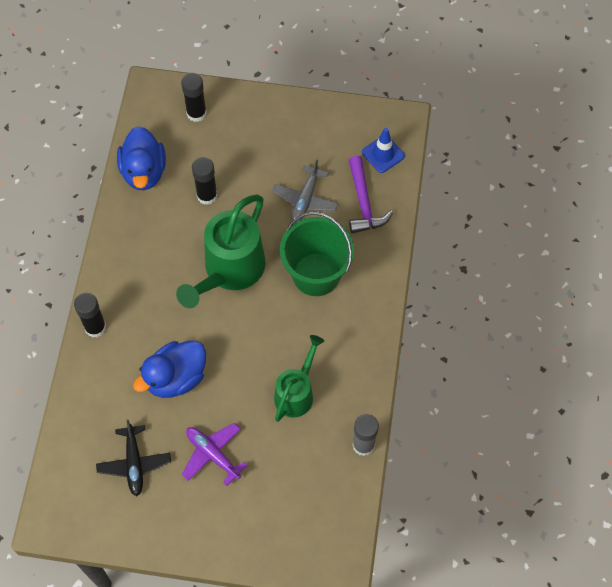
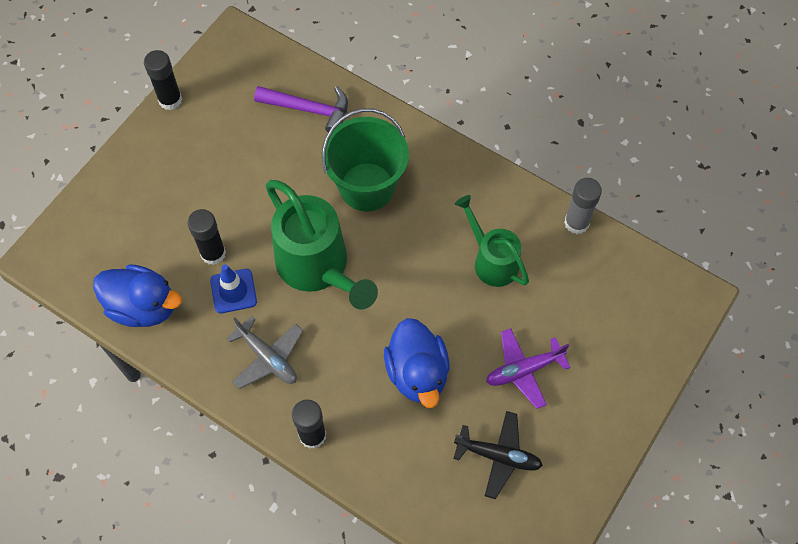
camera: 65 degrees left, 0 degrees up
(196, 113) = (102, 222): black glue stick -> black glue stick (170, 100)
(305, 199) = (274, 160): grey plane -> grey plane (267, 357)
(383, 154) = (263, 69): blue traffic cone -> blue traffic cone (233, 291)

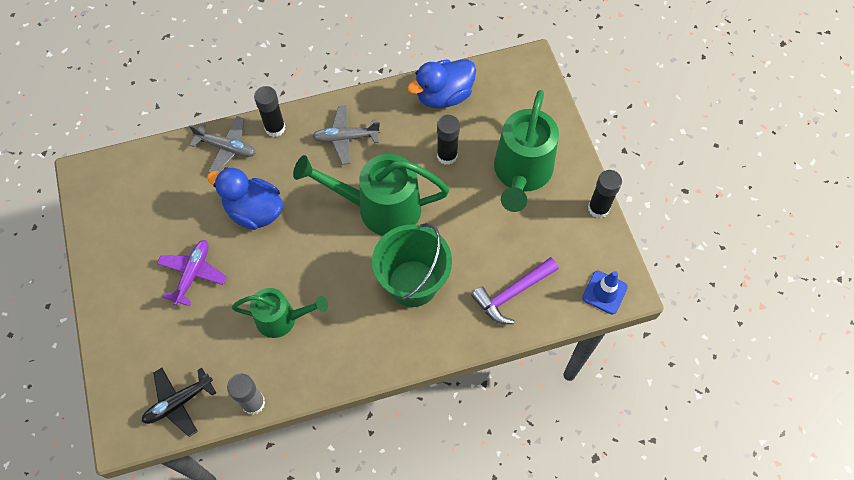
camera: 130 degrees right, 0 degrees up
(183, 179) = (521, 174): none -> green watering can
(233, 291) = (409, 149): blue traffic cone -> blue traffic cone (604, 292)
(375, 462) = (227, 148): none -> grey plane
(498, 456) = (161, 215): black plane -> black plane (178, 402)

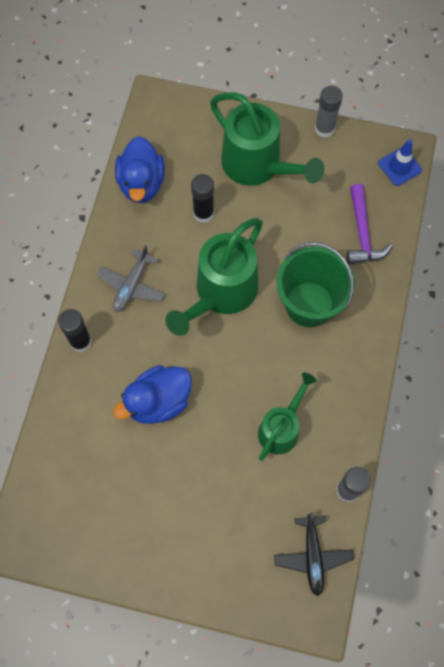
camera: 60 degrees left, 5 degrees up
(193, 274) = (191, 487): purple plane -> none
(227, 148) = (74, 395): grey plane -> none
(598, 208) = (324, 128): black glue stick -> grey glue stick

